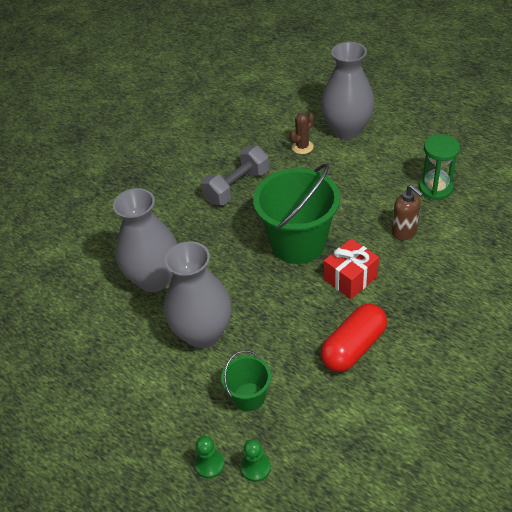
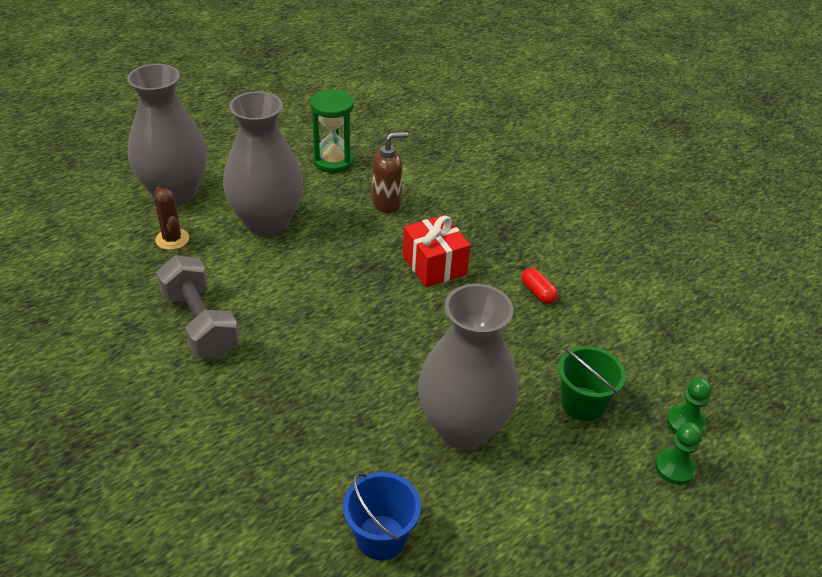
camera: 80 degrees left, 5 degrees down
(112, 316) = (380, 537): none -> blue bucket
(154, 279) = (331, 464): grey vase -> grey vase (267, 222)
(298, 243) = (351, 292): green bucket -> none
(353, 347) = (538, 293): red capsule -> red capsule, size x0.45

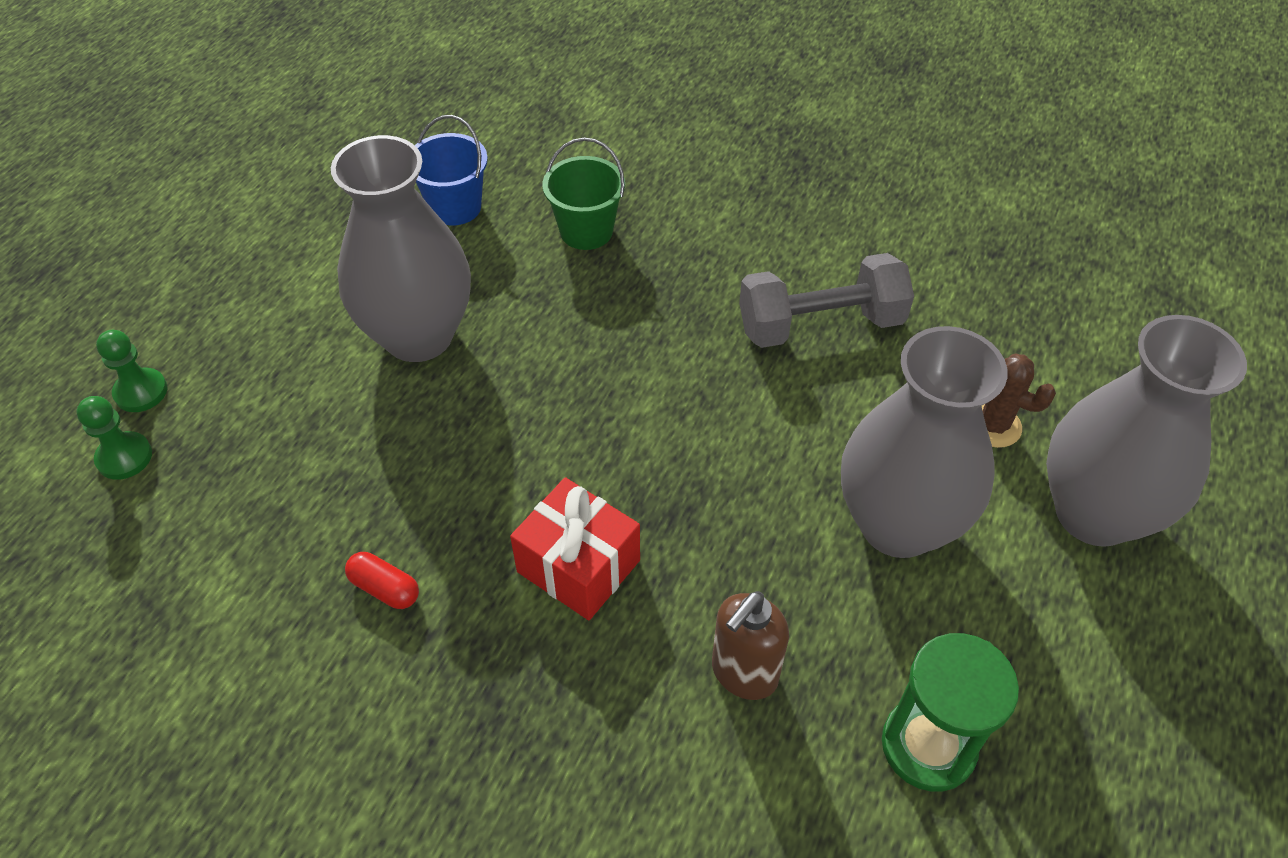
camera: 155 degrees right, 10 degrees up
(200, 324) = (820, 325): grey dumbbell -> grey dumbbell turned 45 degrees counterclockwise
(582, 404) = (273, 426): green bucket -> green bucket (586, 231)

